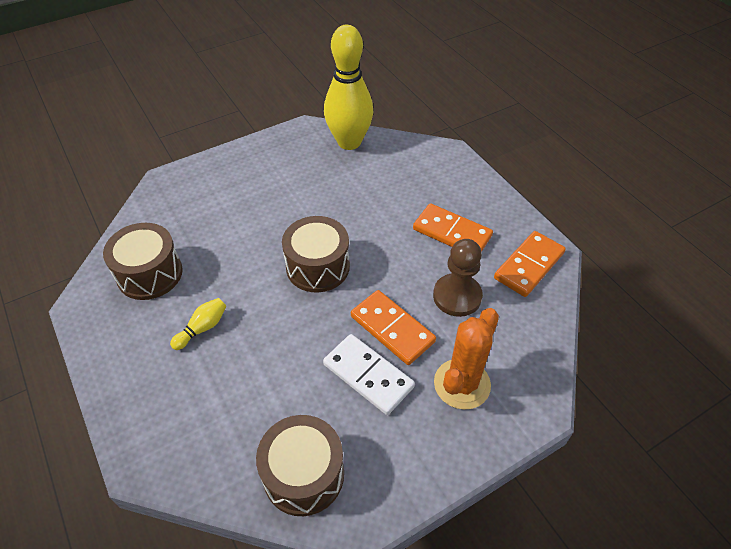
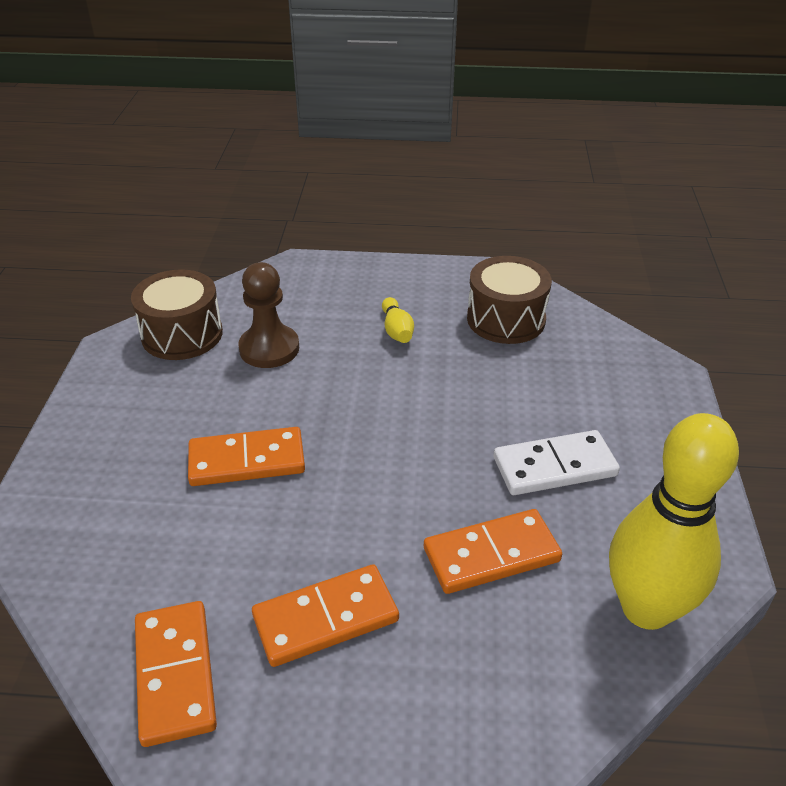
camera: 125 degrees right, 10 degrees down
(318, 267) = (398, 443): brown drum -> none
(364, 196) = (491, 554): none -> orange domino
(368, 376) = (217, 413): white domino -> white domino (554, 466)
(457, 296) = (222, 548): brown pawn -> brown pawn (269, 348)
(462, 384) = (122, 478): orange cactus -> none

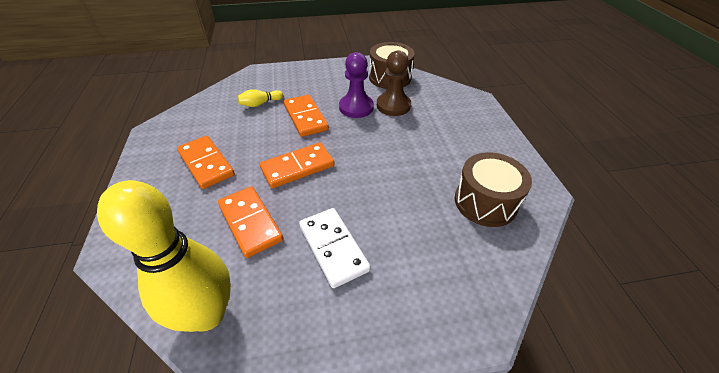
camera: 75 degrees right, 5 degrees up
(175, 674) = (180, 127): orange domino -> orange domino (297, 167)
(251, 391) = (356, 107): none -> purple pawn
(397, 330) = (438, 149): yellow bowling pin -> yellow bowling pin (260, 104)

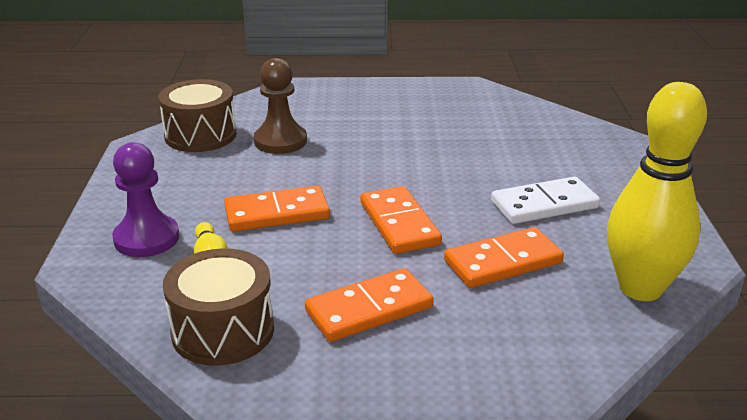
camera: 80 degrees left, 15 degrees down
(356, 107) = (270, 169): purple pawn -> purple pawn (146, 238)
(485, 202) = (482, 115): brown drum -> brown drum (223, 330)

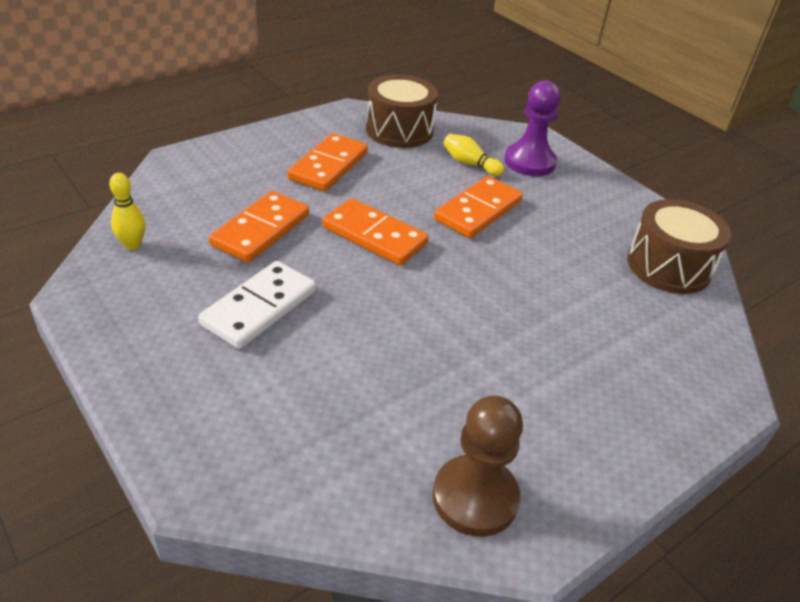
camera: 140 degrees right, 10 degrees up
(280, 141) = (593, 290): brown pawn -> brown pawn (475, 497)
(640, 288) = (132, 245): yellow bowling pin -> yellow bowling pin, size x0.41

